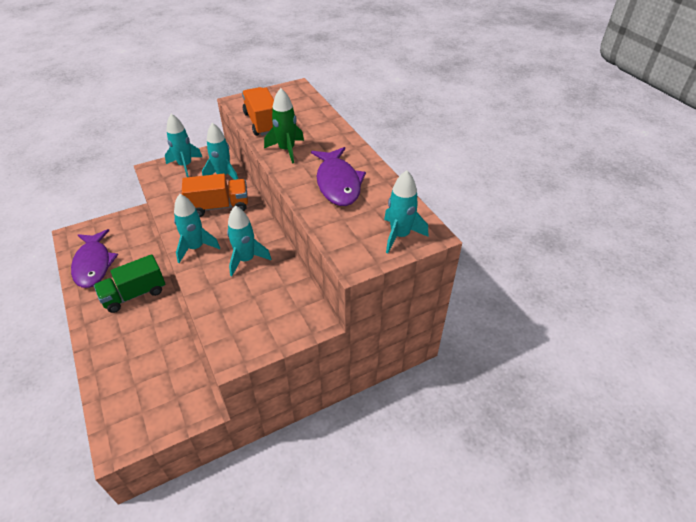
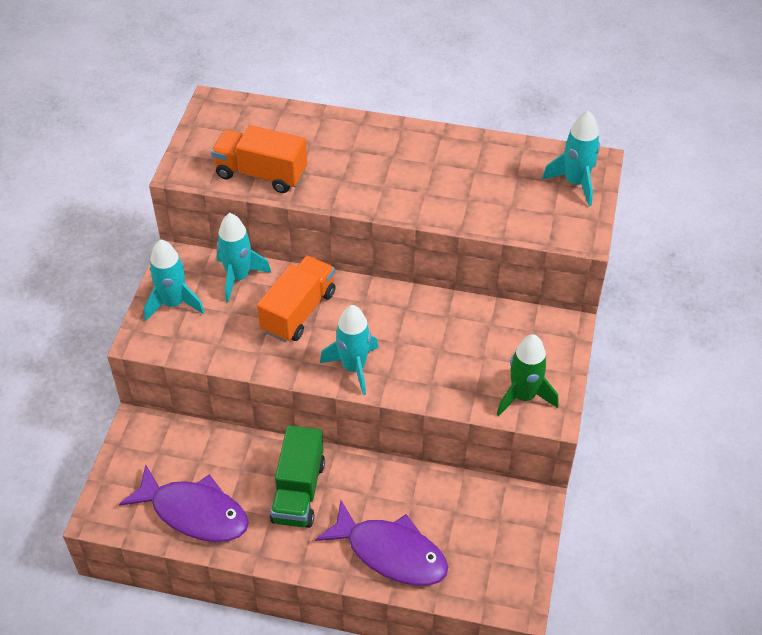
camera: 50 degrees left, 5 degrees up
(246, 260) = (419, 334): turquoise rocket -> none
(287, 150) = (343, 183): green rocket -> green rocket (523, 396)
(338, 183) = (449, 178): purple fish -> purple fish (390, 553)

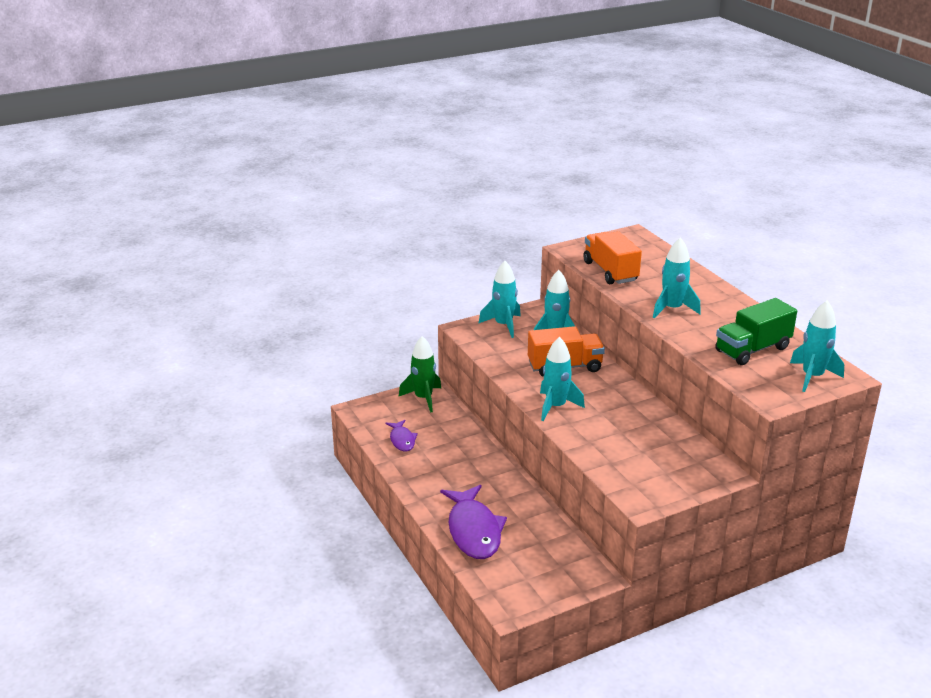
camera: 50 degrees right, 20 degrees down
(194, 512) = (402, 440): purple fish -> purple fish, size x0.53
(298, 491) = (467, 470): green truck -> green truck (752, 350)
(376, 184) = (672, 309): none -> turquoise rocket
(523, 396) = (638, 484): green rocket -> green rocket (423, 398)

